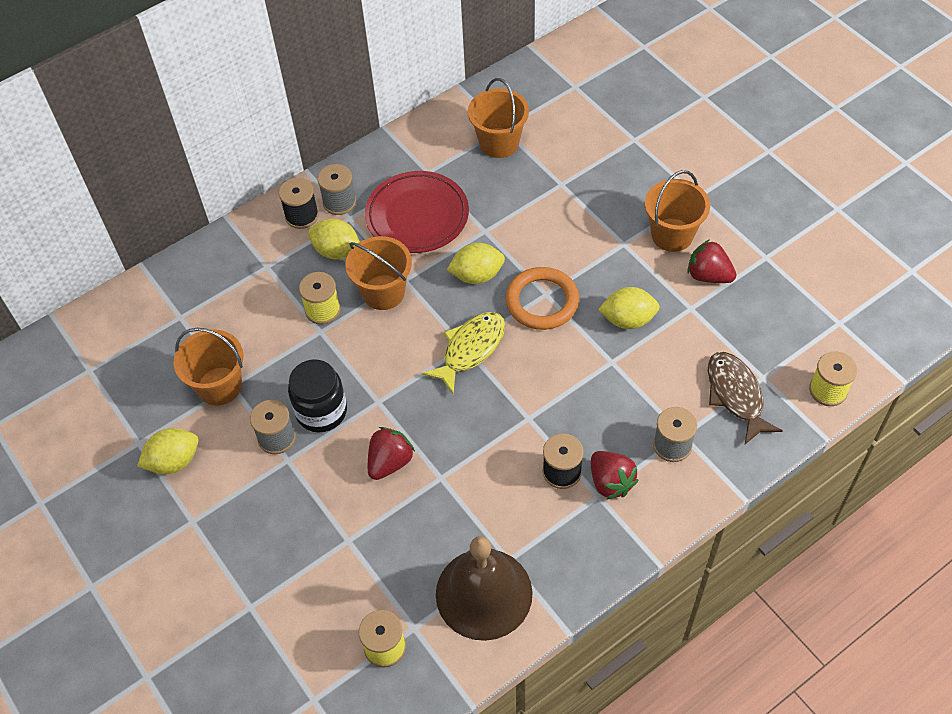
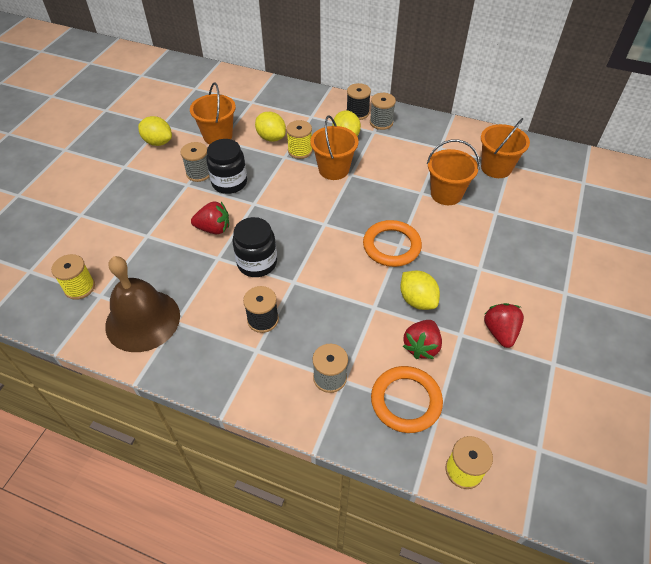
camera: 55 degrees right, 5 degrees down
(417, 216) = (402, 158): red plate -> none
(470, 349) = (324, 228): yellow fish -> none
(477, 275) = (383, 205): yellow lemon -> yellow lemon (271, 138)
(477, 441) = (257, 263): none -> black jar
(610, 482) = (272, 353): red strawberry -> red strawberry (421, 346)
(672, 235) = (515, 293): orange bucket -> orange bucket (446, 194)
(736, 395) = (406, 401): brown fish -> orange ring

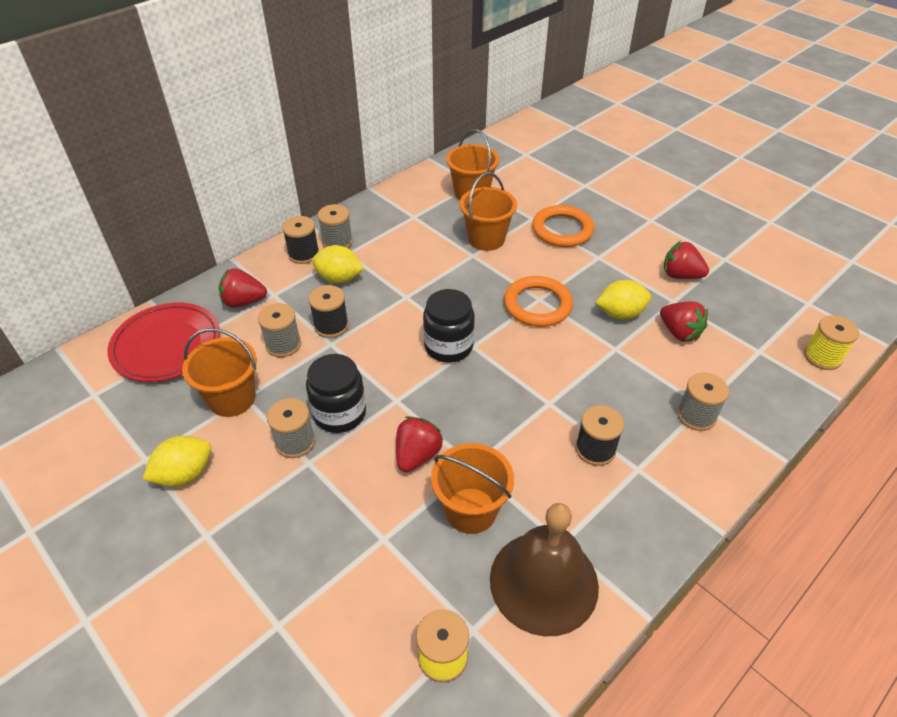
camera: 65 degrees left, 5 degrees down
(243, 96) = (167, 346): none -> red plate
(257, 263) = (503, 428): black jar -> black jar (448, 346)
(271, 138) = (283, 344): yellow lemon -> grey spool
(296, 107) = (243, 302): none -> red strawberry
(300, 151) = (331, 326): yellow spool -> black spool
(334, 169) = (388, 308): orange bucket -> orange bucket (471, 510)
(406, 401) = (740, 367): orange ring -> orange ring (562, 230)

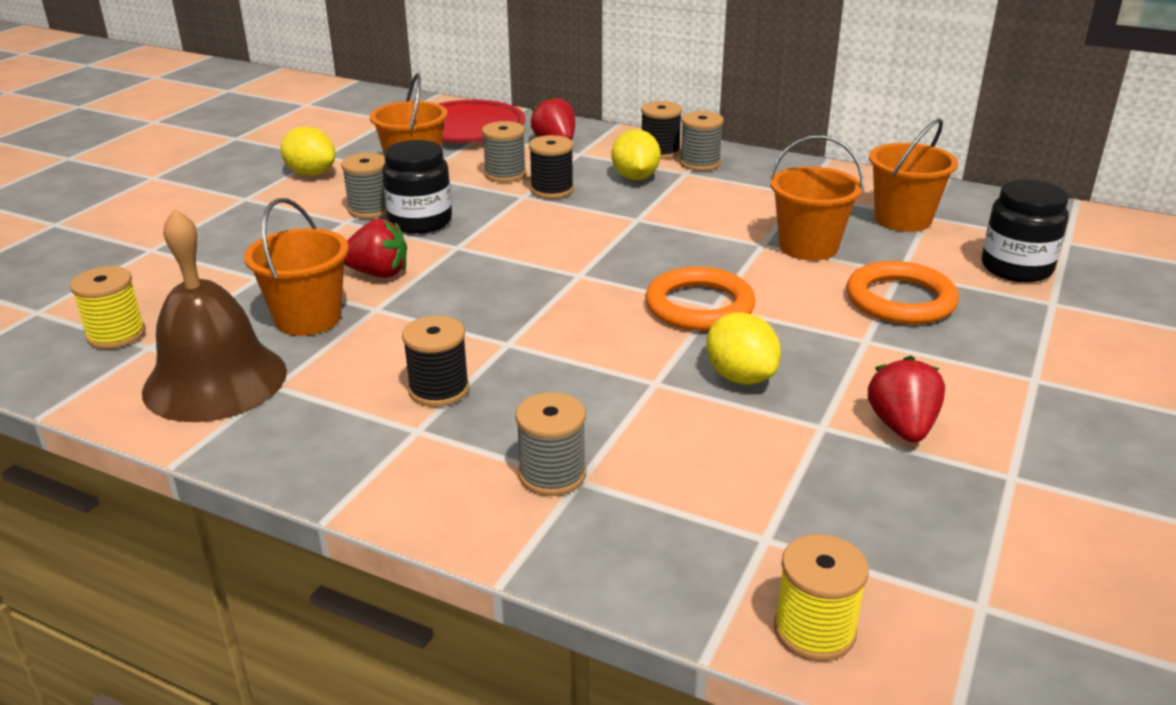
camera: 70 degrees right, 15 degrees down
(448, 346) = (567, 260): black jar -> black jar (1016, 268)
(679, 333) = (742, 440): red strawberry -> none

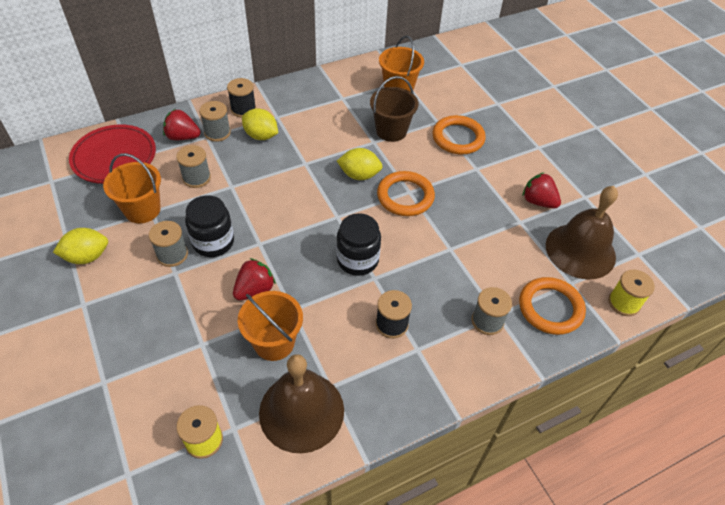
camera: 55 degrees left, 20 degrees up
(552, 190) = (238, 172): black spool -> none
(670, 534) = (550, 308): none -> orange ring
(700, 163) = (273, 105): grey spool -> grey spool (217, 133)
(740, 377) = (469, 221): yellow lemon -> yellow lemon (359, 175)
(808, 247) = (391, 131): orange bucket -> brown bucket
(863, 520) = (580, 250): none -> brown bell
(1016, 268) = (466, 92): black jar -> black jar (357, 260)

